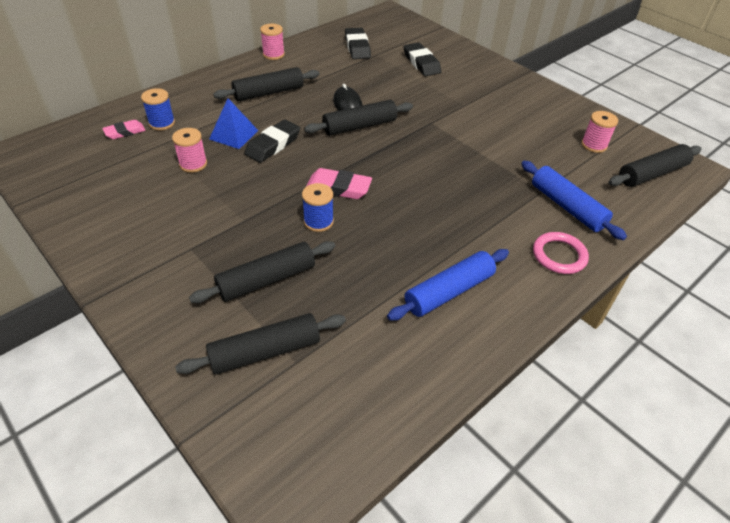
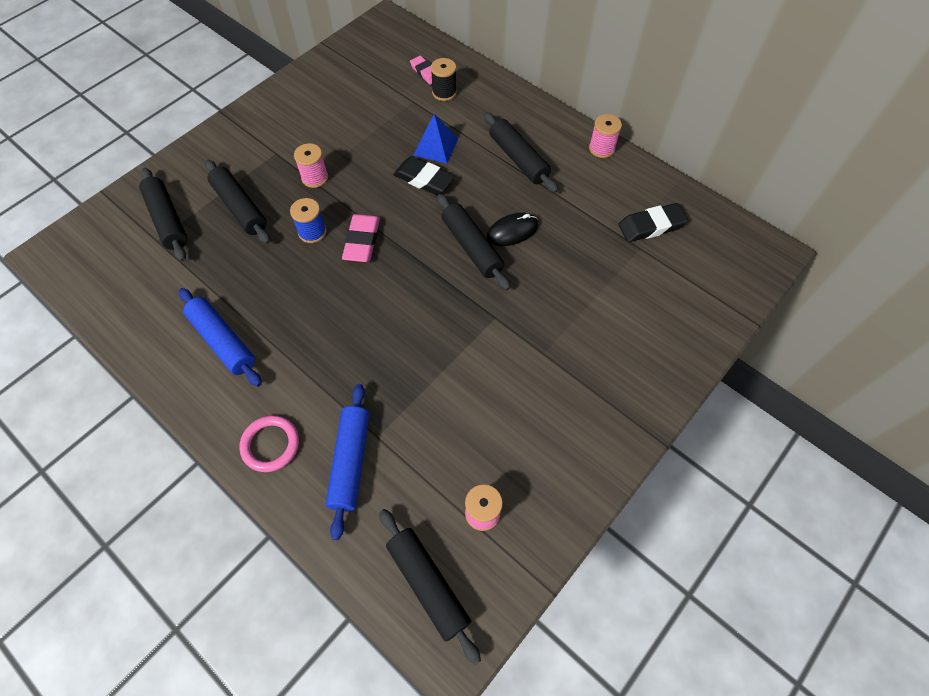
camera: 85 degrees right, 15 degrees up
(162, 123) = (444, 92): blue spool -> black spool
(193, 164) = (385, 129): pink spool -> pink spool (315, 178)
(421, 63) = (635, 300): black eraser -> none
(567, 207) = (350, 462): blue rolling pin -> blue rolling pin turned 45 degrees counterclockwise

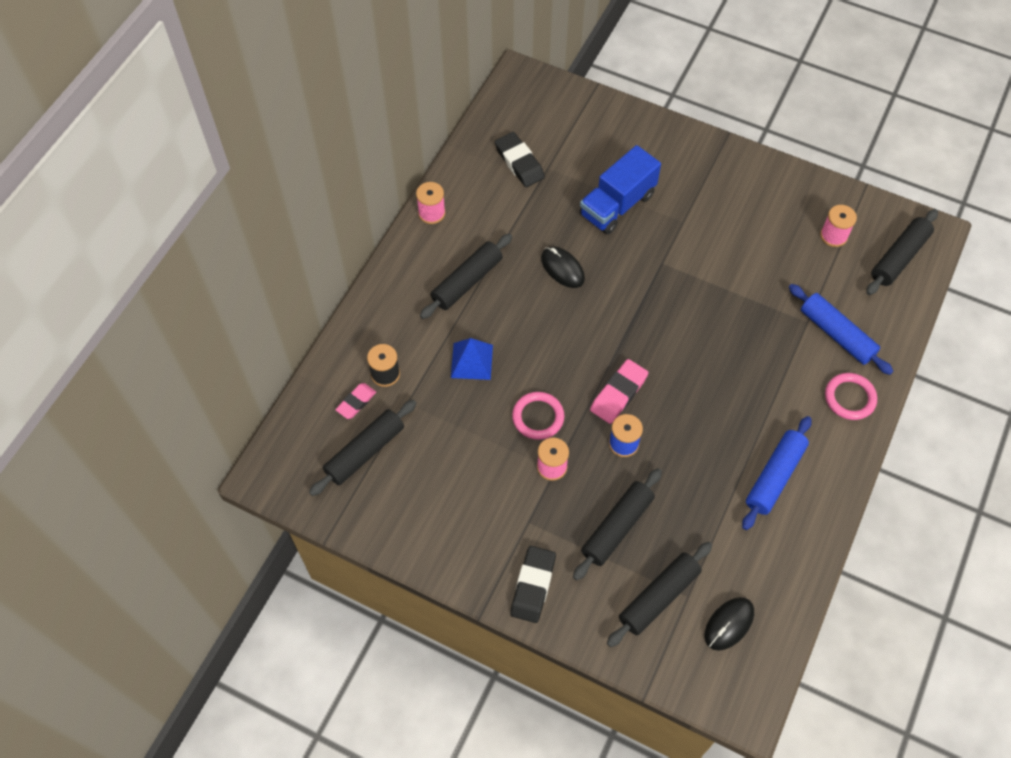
camera: 105 degrees left, 0 degrees up
(117, 261) = (729, 624): none -> black mouse
(350, 462) = (836, 334): blue rolling pin -> blue rolling pin turned 60 degrees clockwise
(362, 241) = (618, 394): pink eraser -> pink eraser turned 45 degrees counterclockwise
(364, 179) = (538, 417): none -> pink ring
(424, 179) = (521, 360): black eraser -> black eraser (533, 586)
(472, 247) = (592, 297): black rolling pin -> black rolling pin (365, 451)
(579, 297) = (617, 205): none -> blue truck

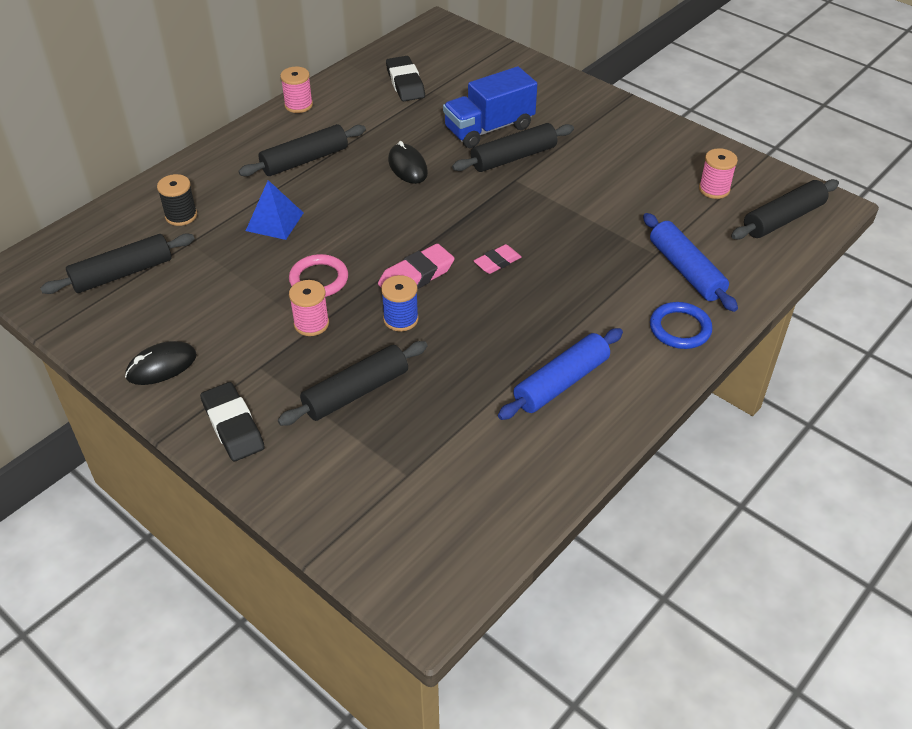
camera: 15 degrees right, 15 degrees down
(356, 402) = (138, 232): pink eraser -> pink eraser (497, 262)
(533, 586) = (233, 426): black eraser -> black eraser turned 60 degrees counterclockwise
(659, 597) = (372, 468): black rolling pin -> black rolling pin (513, 157)
(729, 624) = (443, 513): black mouse -> black mouse (161, 366)
(849, 398) = (680, 328): pink ring -> blue ring

